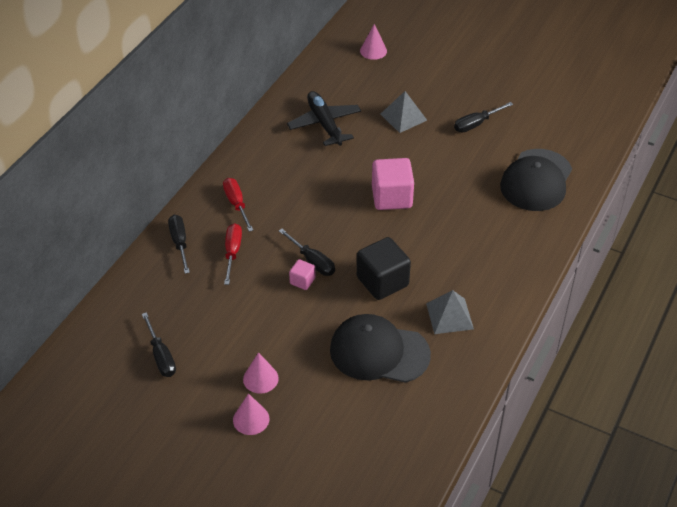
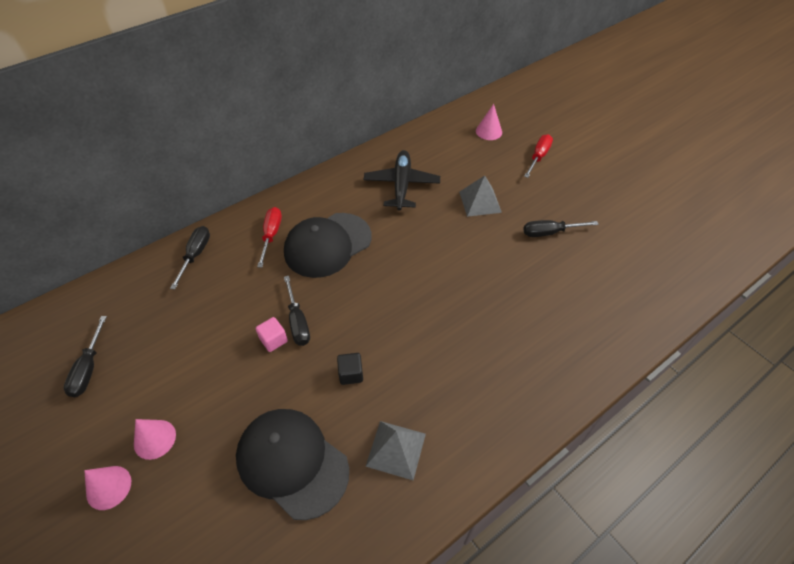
camera: 25 degrees right, 5 degrees up
(232, 252) = (232, 283): red screwdriver -> red screwdriver (538, 157)
(382, 281) = (351, 374): black cube -> black cube, size x0.50
(391, 197) = (419, 281): pink cube -> none
(536, 180) = (583, 317): black cap -> black cap (327, 245)

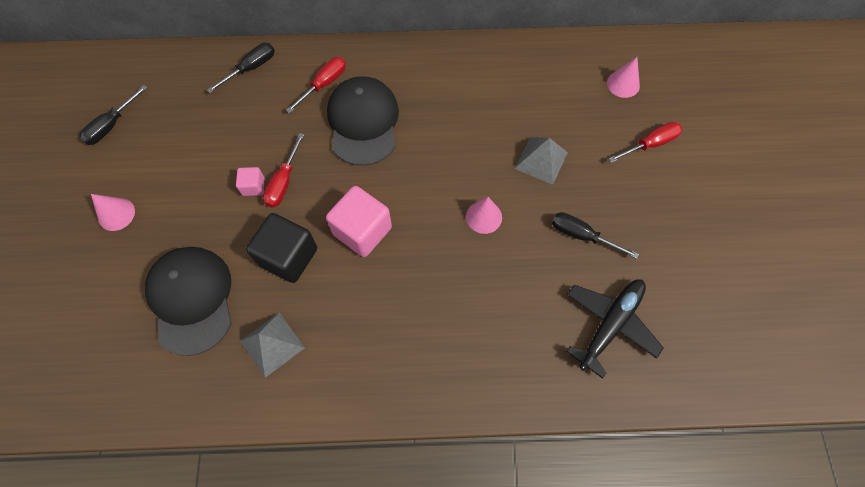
camera: 35 degrees right, 15 degrees up
(108, 487) = (65, 231): pink cone -> pink cone (484, 217)
(298, 322) = (284, 182): black screwdriver -> red screwdriver
(327, 245) = (363, 122): black cap -> black cap turned 90 degrees clockwise
(351, 374) = (288, 256): black cube -> black cube, size x2.00
(395, 319) = (362, 231): none -> pink cube
(401, 185) = (480, 98): black plane -> black plane (609, 325)

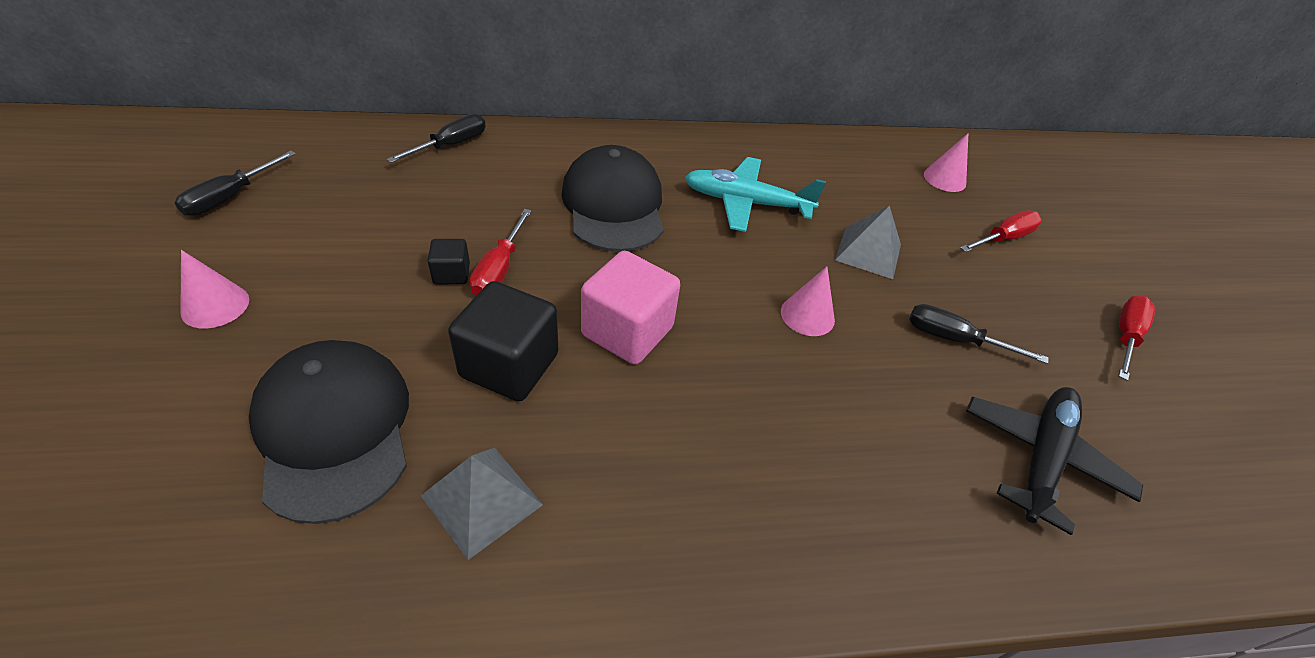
camera: 10 degrees left, 20 degrees down
(253, 186) = (451, 274): pink cube -> black cube
(324, 84) = (555, 165): red screwdriver -> red screwdriver (1125, 336)
(460, 116) = (746, 203): none -> turquoise plane

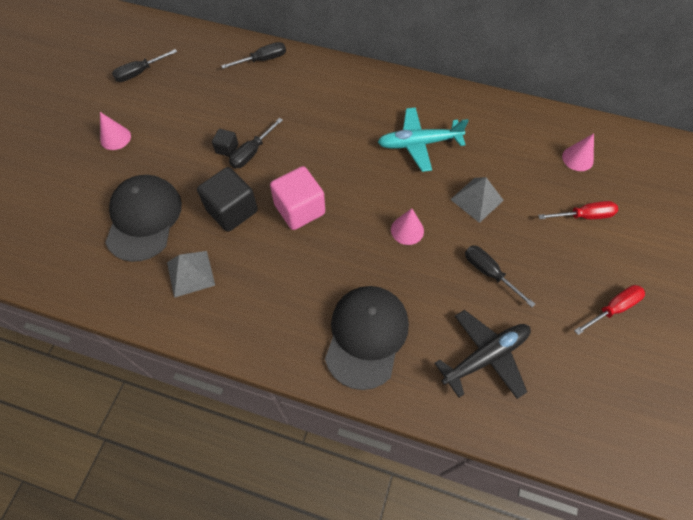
camera: 30 degrees right, 15 degrees up
(499, 269) = (252, 152): red screwdriver -> black screwdriver
(614, 205) = (335, 125): black cap -> black cap (366, 336)
(746, 203) = (419, 143): turquoise plane -> turquoise plane turned 45 degrees counterclockwise

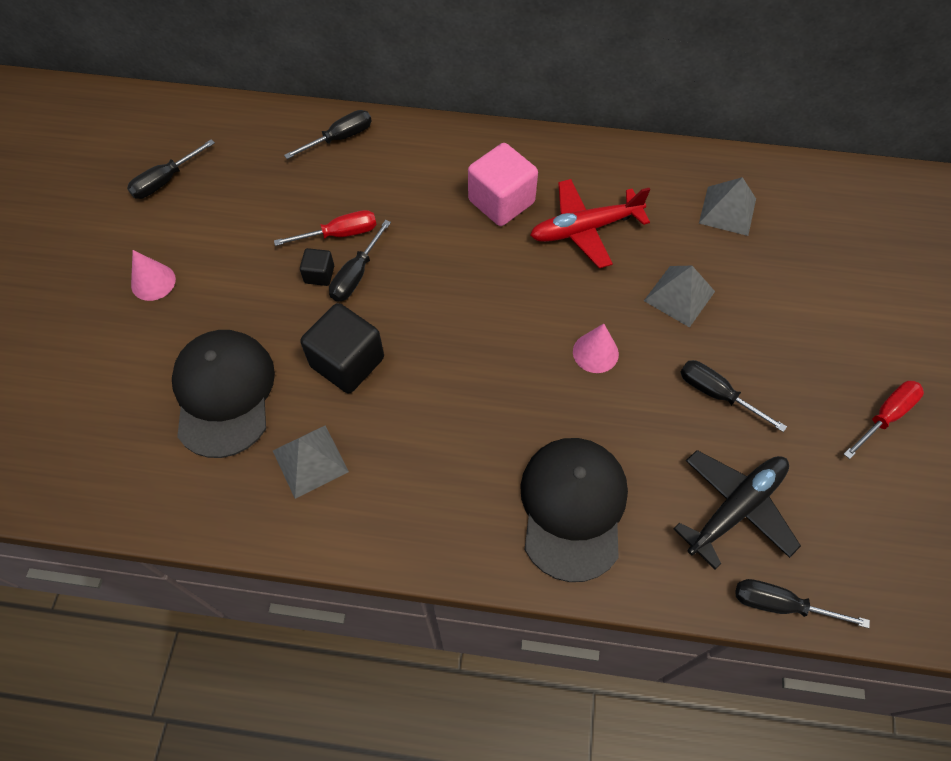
camera: 10 degrees left, 0 degrees up
(299, 209) = (442, 346): pink cube -> pink cube (501, 201)
(419, 143) = (585, 229): turquoise plane -> red plane
(504, 432) = (780, 605): none -> black screwdriver
(525, 145) = (727, 211): none -> grey pyramid
(577, 158) = (800, 219): pink cone -> none
(584, 216) = (824, 297): red screwdriver -> red screwdriver (340, 234)

